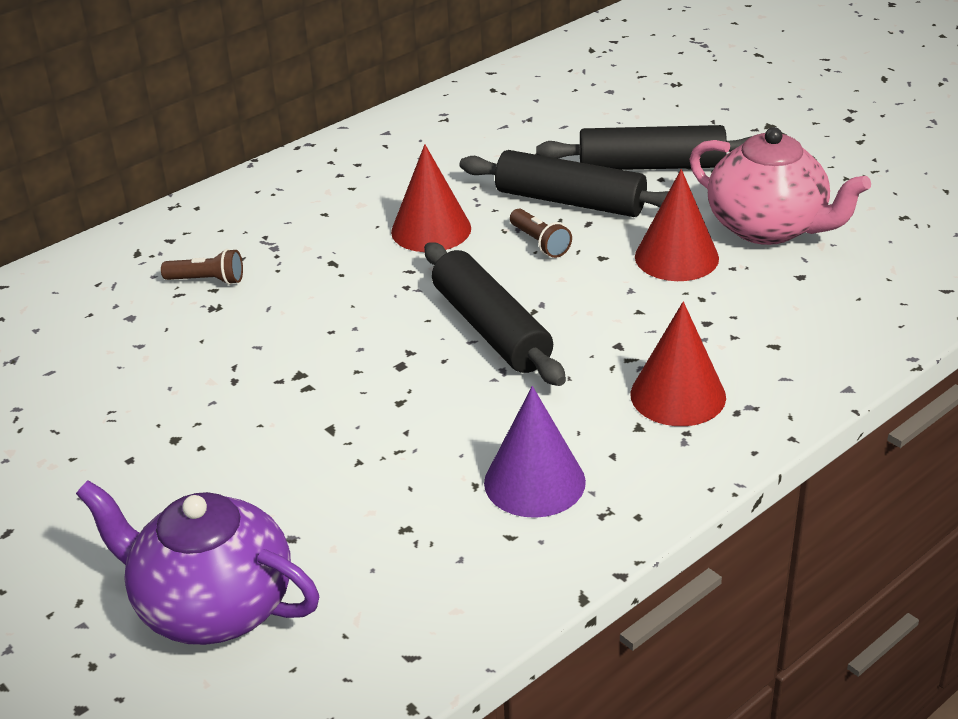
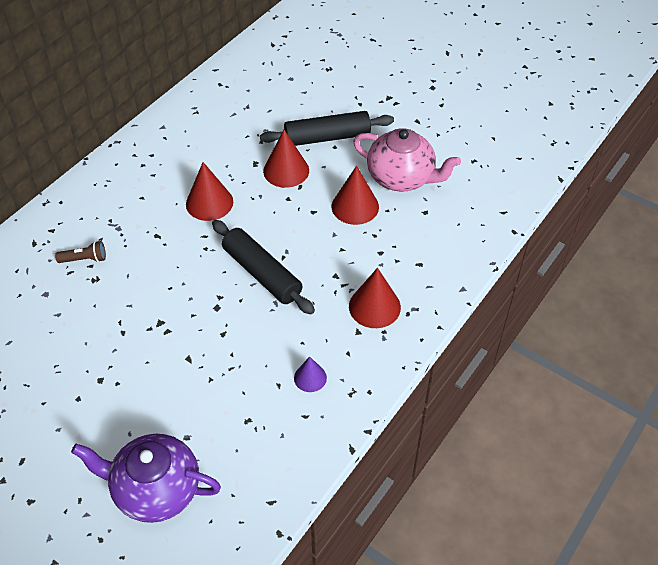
camera: 15 degrees left, 15 degrees up
(534, 482) = (310, 377): purple cone -> purple cone, size x0.59
(540, 243) = (275, 205): brown flashlight -> none
(570, 201) = (286, 170): black rolling pin -> red cone

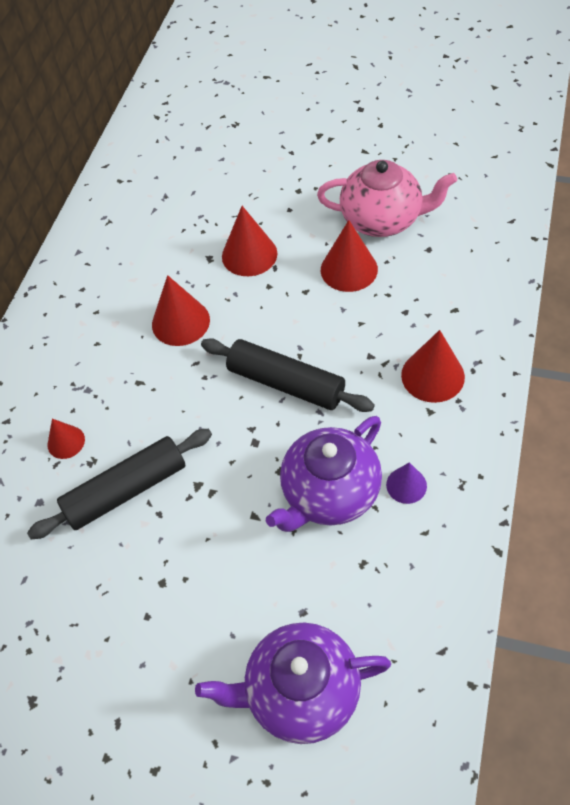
camera: 15 degrees left, 5 degrees up
(84, 259) = (66, 442): brown flashlight -> red cone
(251, 362) = (329, 493): none -> purple teapot
(327, 137) = (275, 202): black rolling pin -> black rolling pin (126, 490)

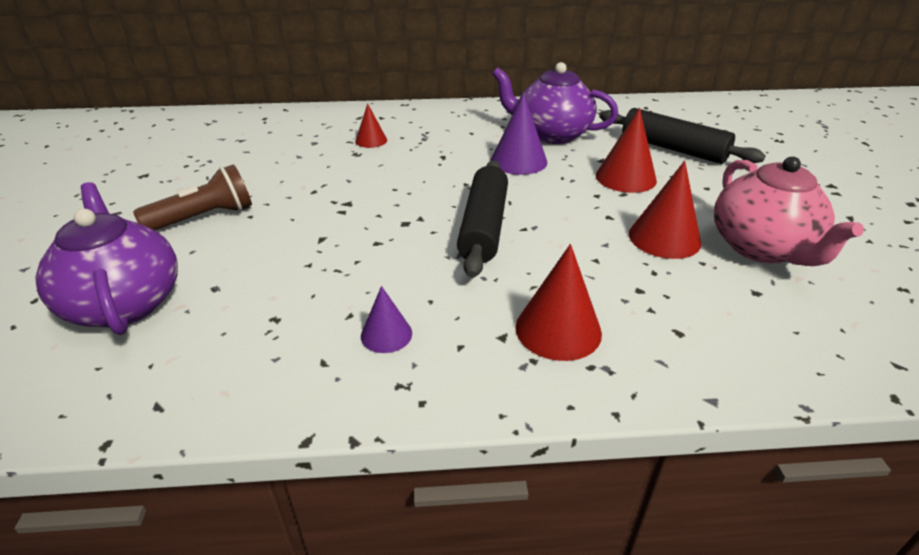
camera: 65 degrees right, 20 degrees down
(126, 490) = (333, 172): black rolling pin -> black rolling pin (673, 149)
(170, 625) = (204, 217): none -> brown flashlight
(180, 322) = (518, 161): red cone -> purple cone
(329, 493) = (359, 279): purple teapot -> purple teapot (551, 134)

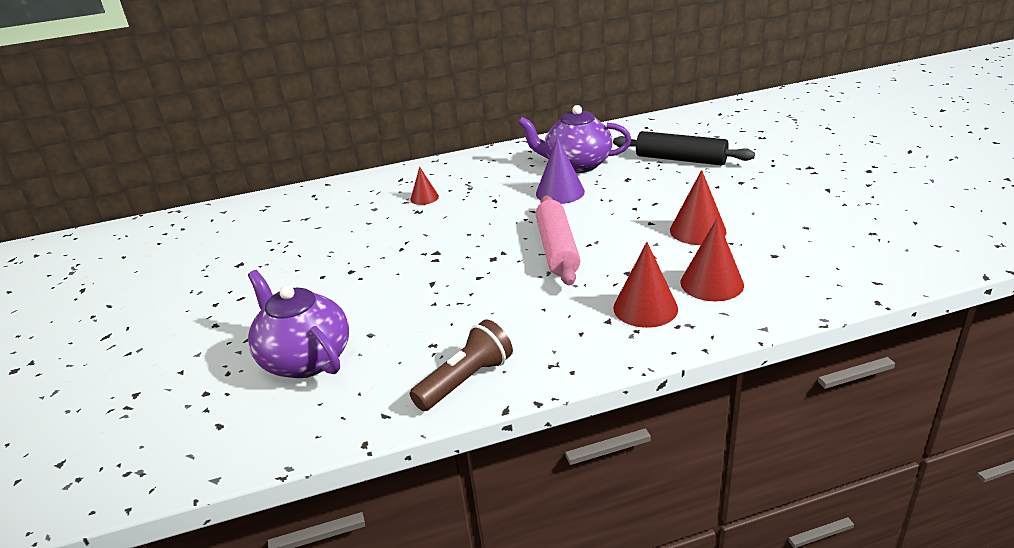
camera: 10 degrees left, 5 degrees down
(204, 217) = (322, 287): brown flashlight -> brown flashlight (465, 380)
(386, 334) = (523, 337): purple cone -> none
(483, 227) = (557, 249): black rolling pin -> pink rolling pin
(625, 178) = (652, 190): red cone -> red cone (711, 283)
(762, 248) = (770, 224): pink teapot -> none

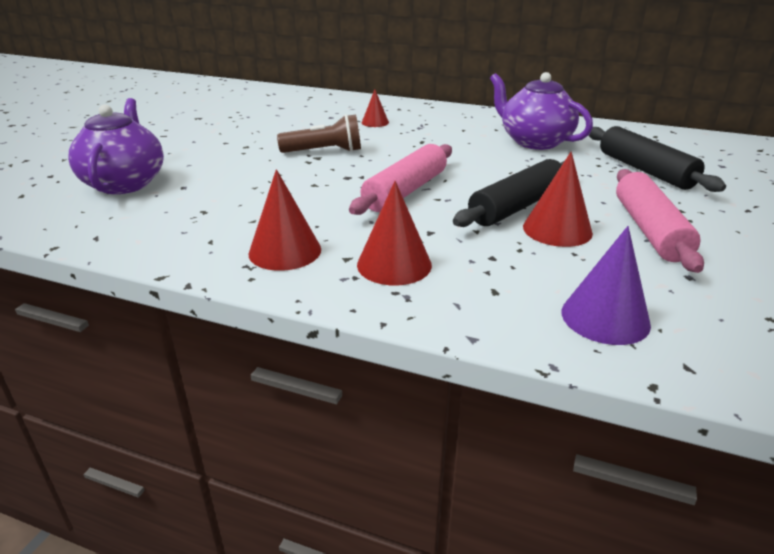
camera: 35 degrees right, 0 degrees up
(465, 380) = (176, 244): brown flashlight -> brown flashlight (324, 151)
(560, 192) = (483, 155): purple cone -> purple cone (605, 317)
(648, 225) = (516, 206): none -> black rolling pin
(711, 283) = (491, 276): red cone -> red cone (285, 251)
(746, 205) = (650, 230): none -> pink rolling pin

